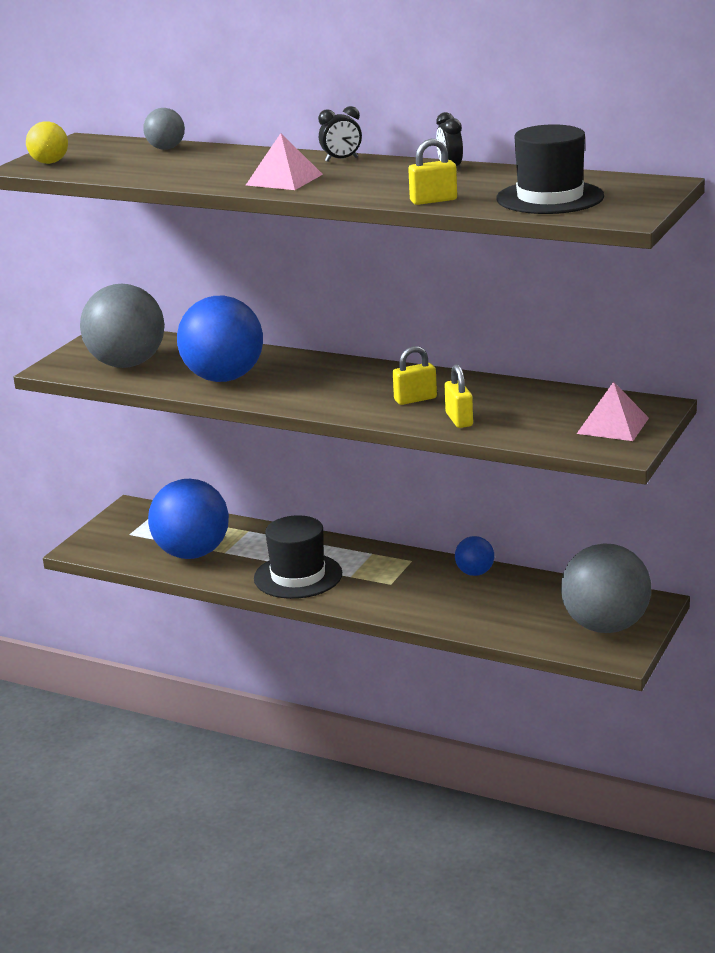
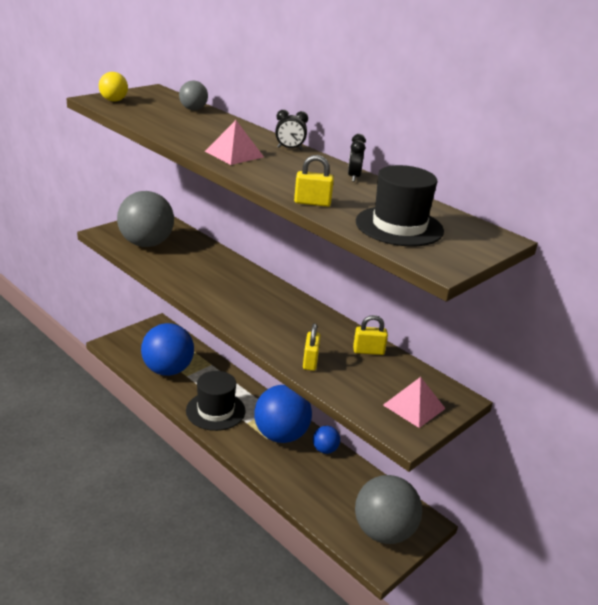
camera: 15 degrees right, 5 degrees up
(224, 378) = (191, 273): blue ball -> blue ball (281, 435)
(415, 399) = (295, 332): yellow padlock -> yellow padlock (368, 351)

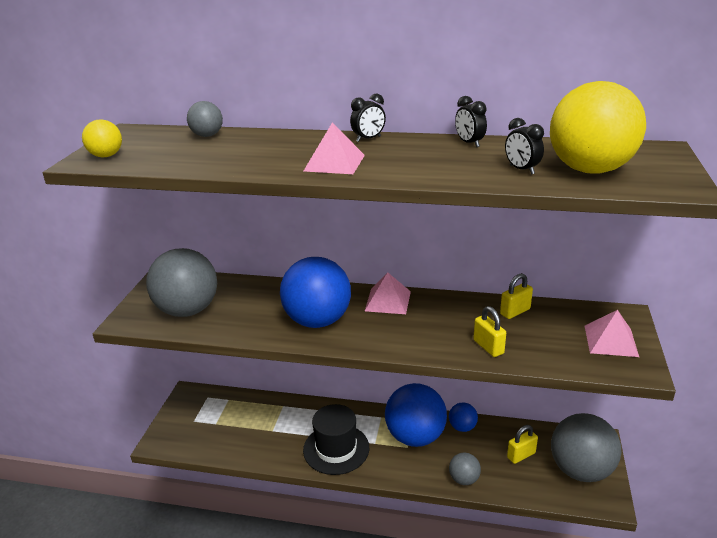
camera: 30 degrees left, 0 degrees up
(167, 370) = (248, 435): blue ball -> blue ball (318, 321)
(282, 482) = (464, 479): none -> grey ball
(283, 299) = (388, 301): none -> pink pyramid
(312, 203) = (490, 179): yellow padlock -> yellow padlock (521, 455)
(348, 206) = (521, 170): none -> black clock
(399, 226) = (589, 170): black hat -> yellow ball

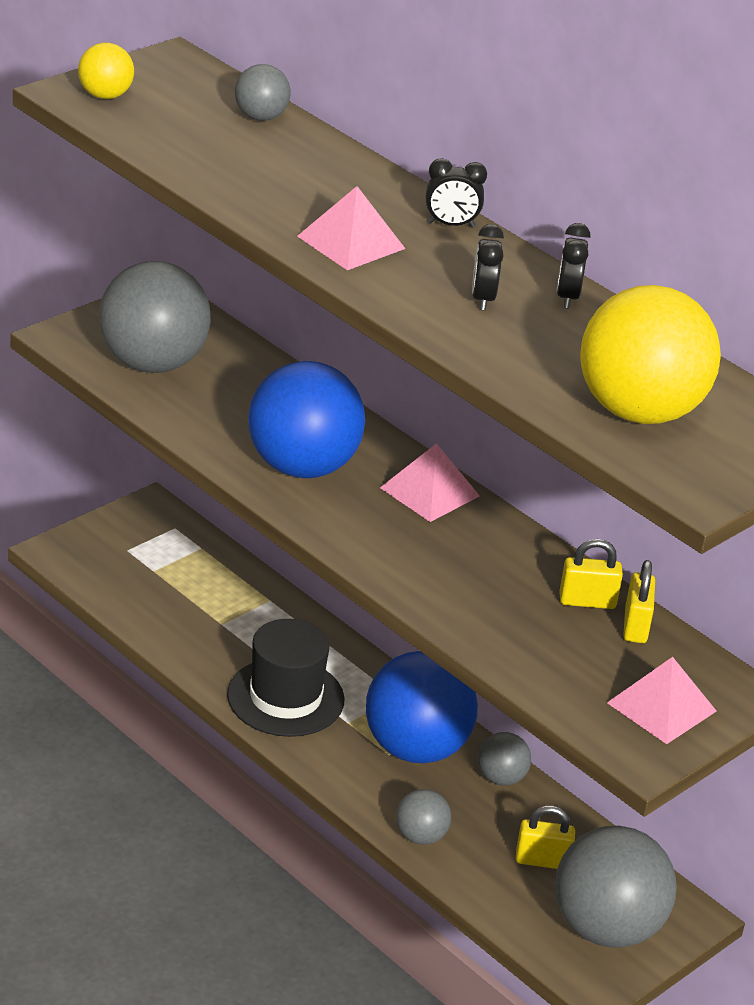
camera: 30 degrees right, 5 degrees up
(462, 427) = (501, 778): blue ball -> grey ball
(488, 347) = (481, 620): yellow padlock -> yellow padlock (635, 626)
(521, 170) = (556, 368): black clock -> black clock (482, 299)

